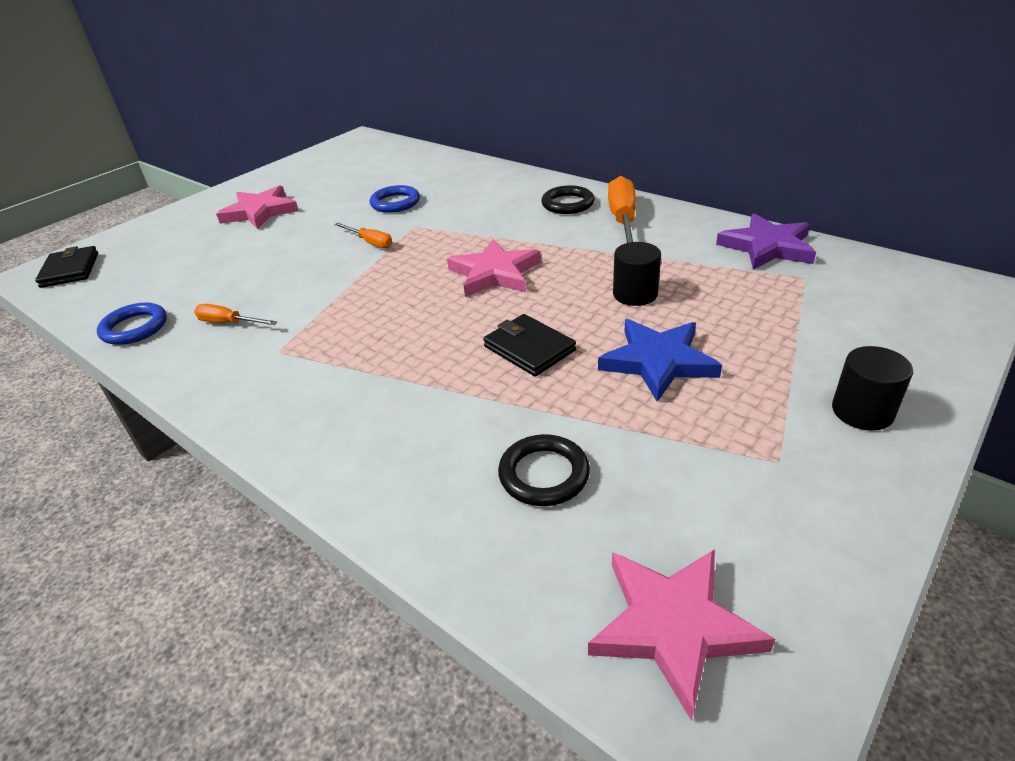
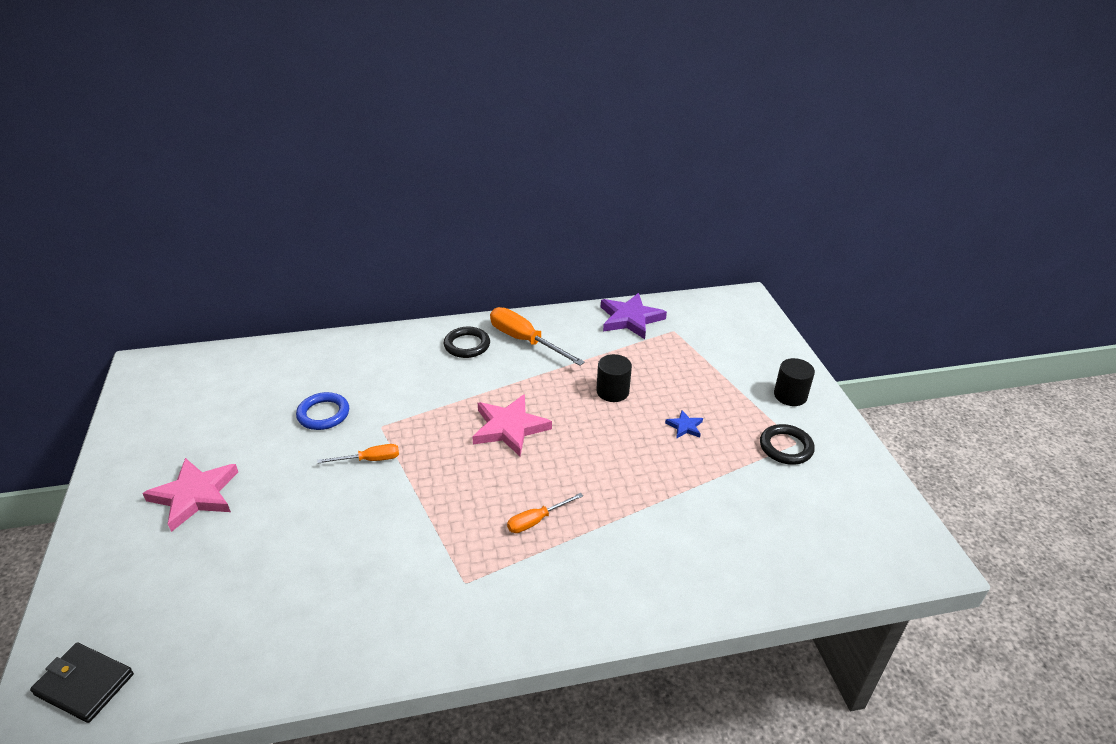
camera: 55 degrees left, 0 degrees up
(134, 328) = (300, 663): blue ring -> none
(229, 323) = (382, 595): orange screwdriver -> orange screwdriver (536, 520)
(529, 348) = (614, 464): black wallet -> none
(544, 474) = (730, 525): black ring -> black ring (786, 447)
(658, 362) = (685, 426): blue star -> blue star, size x0.48
(673, 626) = (861, 543): pink star -> none

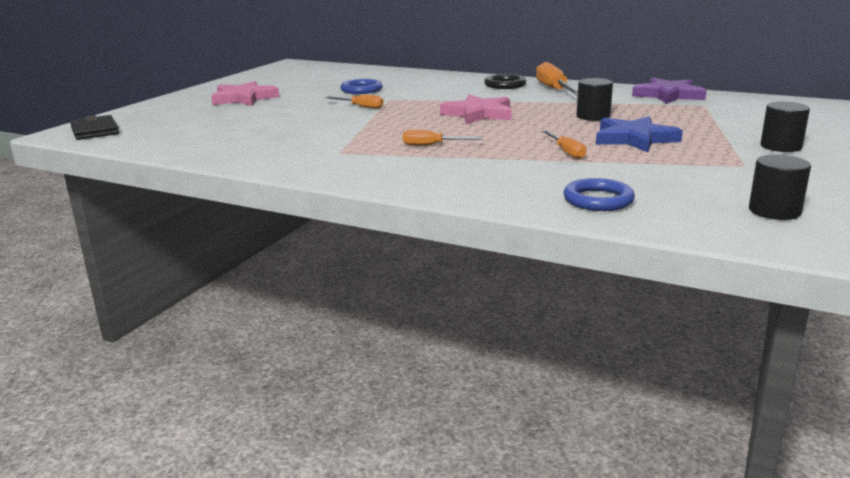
camera: 40 degrees right, 15 degrees down
(659, 479) = (566, 152): none -> orange screwdriver
(685, 426) = (634, 139): blue star -> blue star, size x2.09
(761, 560) = (598, 200): none -> blue ring
(786, 447) = (727, 165): black ring -> none
(875, 515) = (774, 211): none -> black cylinder

